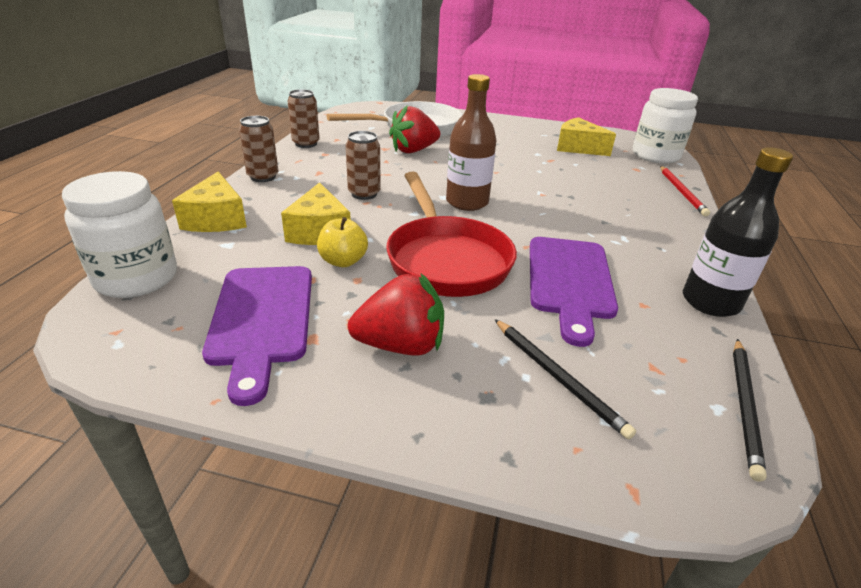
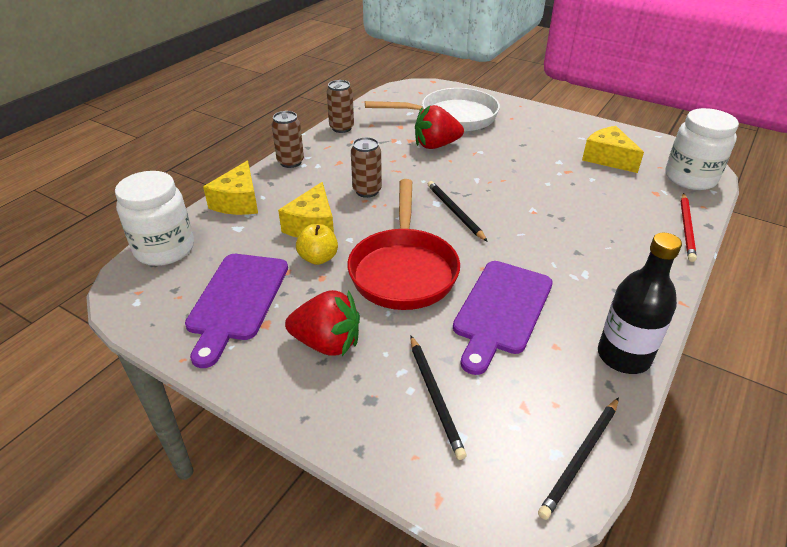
camera: 20 degrees right, 5 degrees up
(467, 202) = (455, 212): brown bottle -> black pencil

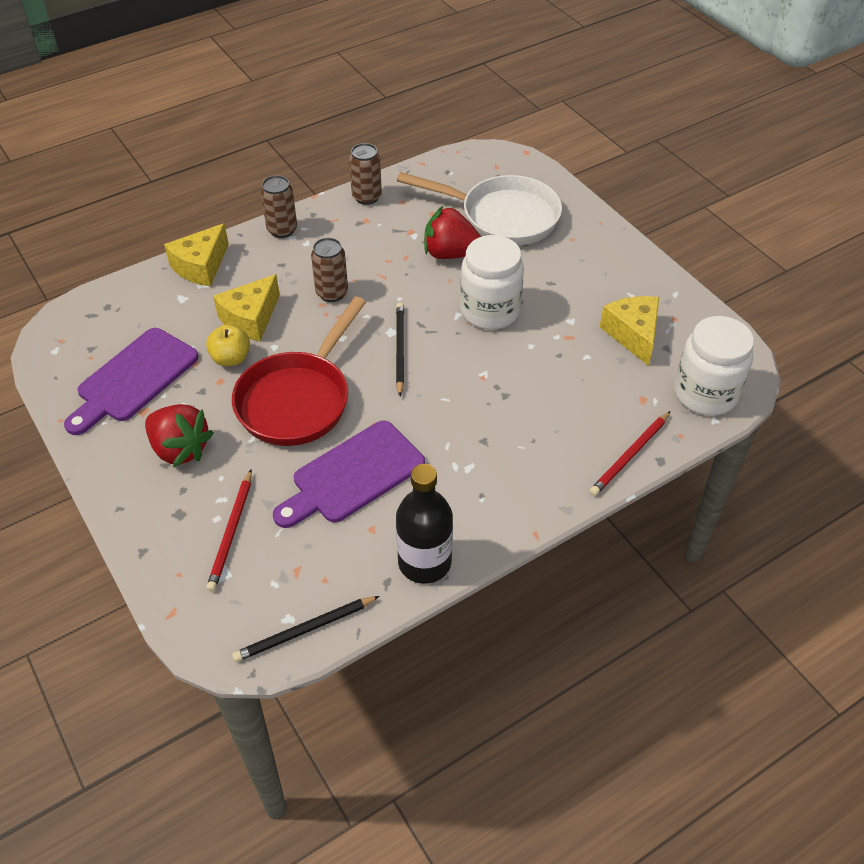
camera: 25 degrees right, 10 degrees up
(164, 249) = (106, 301): white jar -> white jar (490, 311)
(435, 397) = (231, 532): black pencil -> red pencil

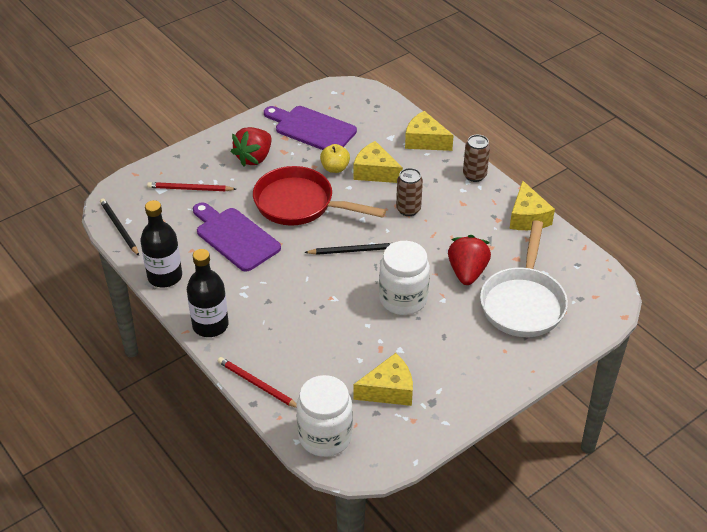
camera: 85 degrees right, 5 degrees down
(366, 197) = (527, 217): brown can -> yellow cheese
(526, 505) = (210, 325): none -> black bottle

